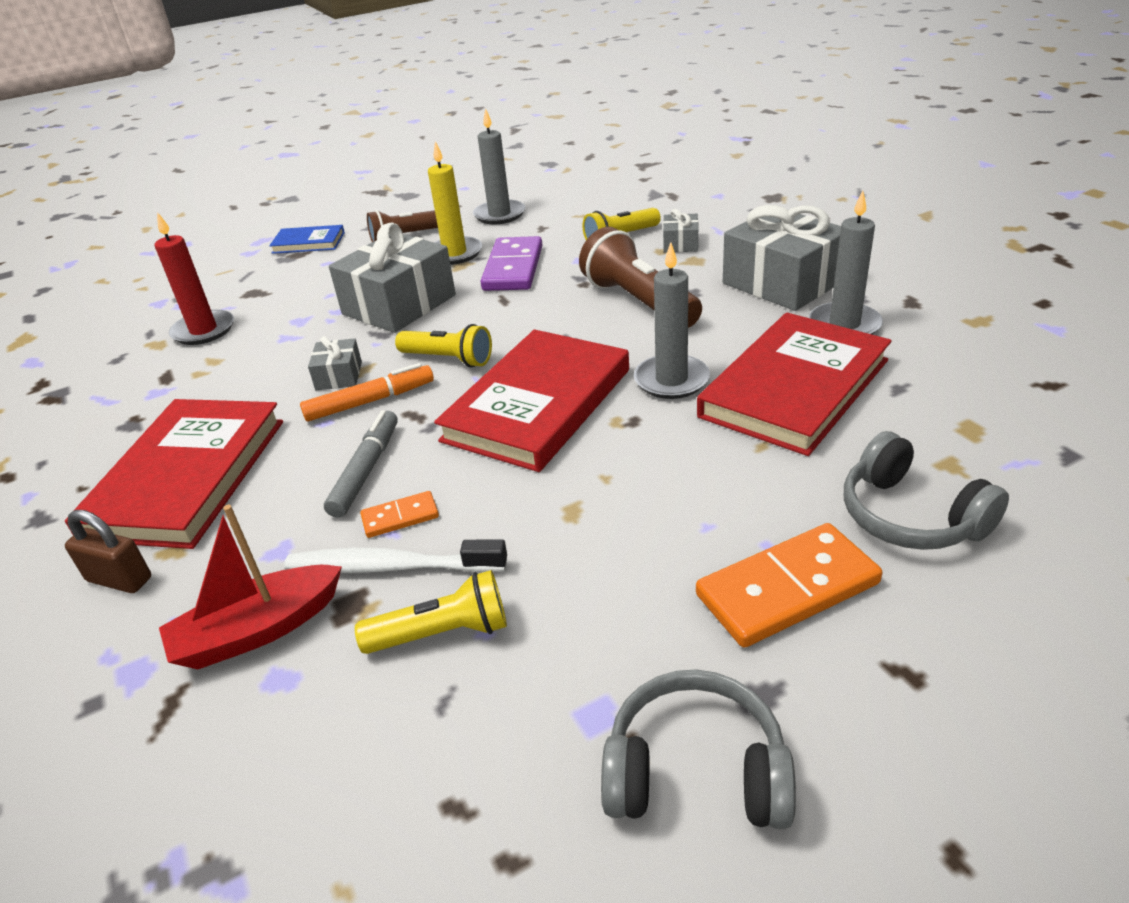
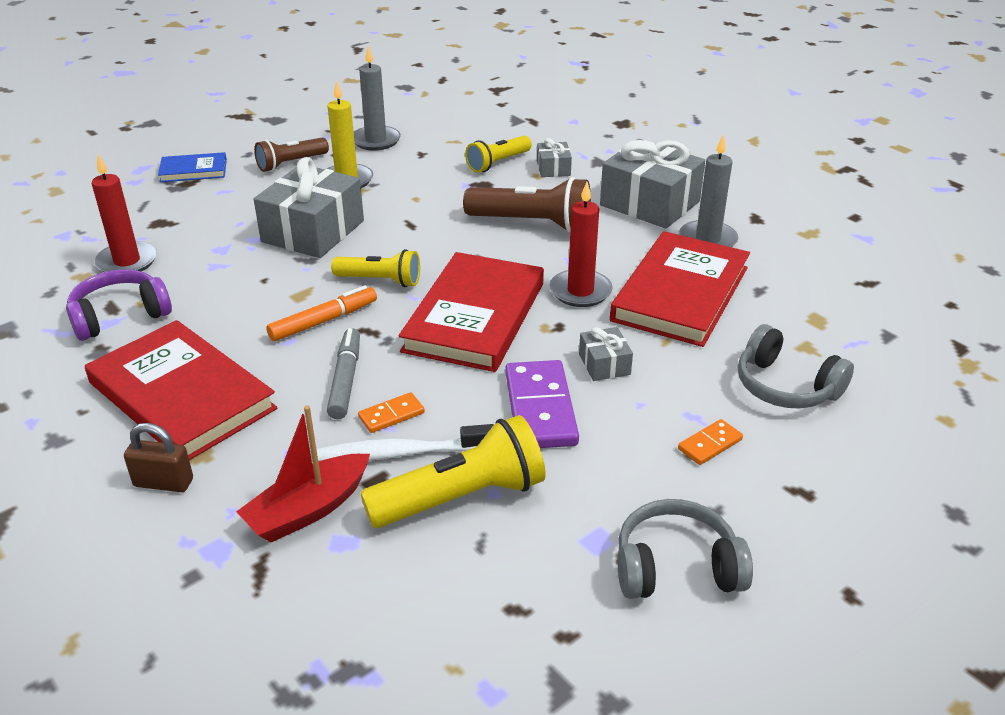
camera: 15 degrees left, 0 degrees up
(169, 386) = (120, 316): none -> purple headphones
(187, 477) = (182, 396): red book -> red book turned 45 degrees counterclockwise
(339, 376) = (284, 299): grey gift -> grey gift (604, 364)
(443, 633) = (461, 497): yellow flashlight -> yellow flashlight, size x1.57
(513, 268) = (409, 194): purple domino -> purple domino (540, 408)
(638, 302) = (532, 223): brown flashlight -> brown flashlight turned 150 degrees clockwise
(671, 380) = (580, 291): grey candle -> red candle
(787, 589) = (710, 444): orange domino -> orange domino, size x0.50

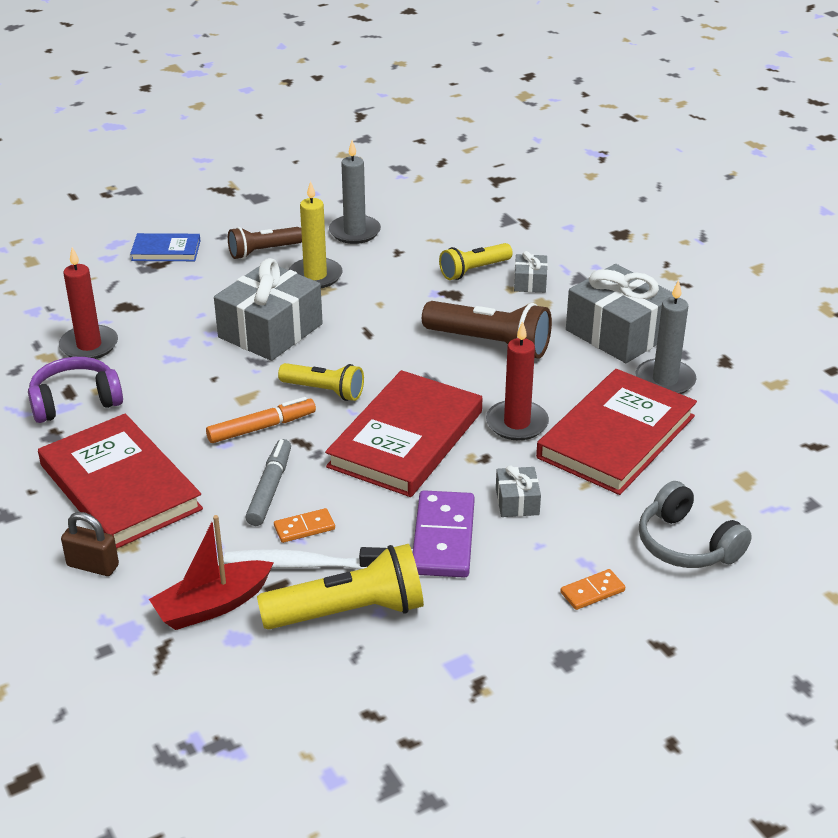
camera: 10 degrees right, 0 degrees up
(676, 568) = (523, 699): grey headphones -> none

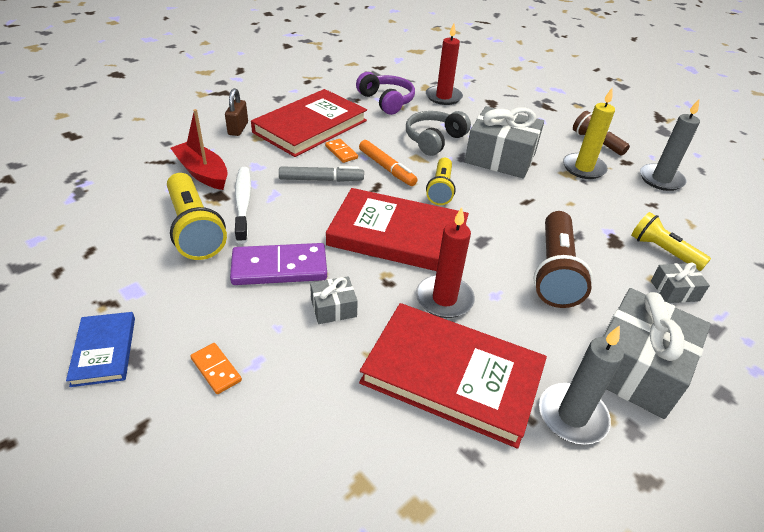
camera: 75 degrees right, 5 degrees up
(166, 251) = (564, 107): blue book -> blue book (104, 351)
(304, 528) = (282, 199): orange domino -> orange domino (341, 152)
(687, 544) = (291, 448): grey headphones -> grey headphones (434, 140)

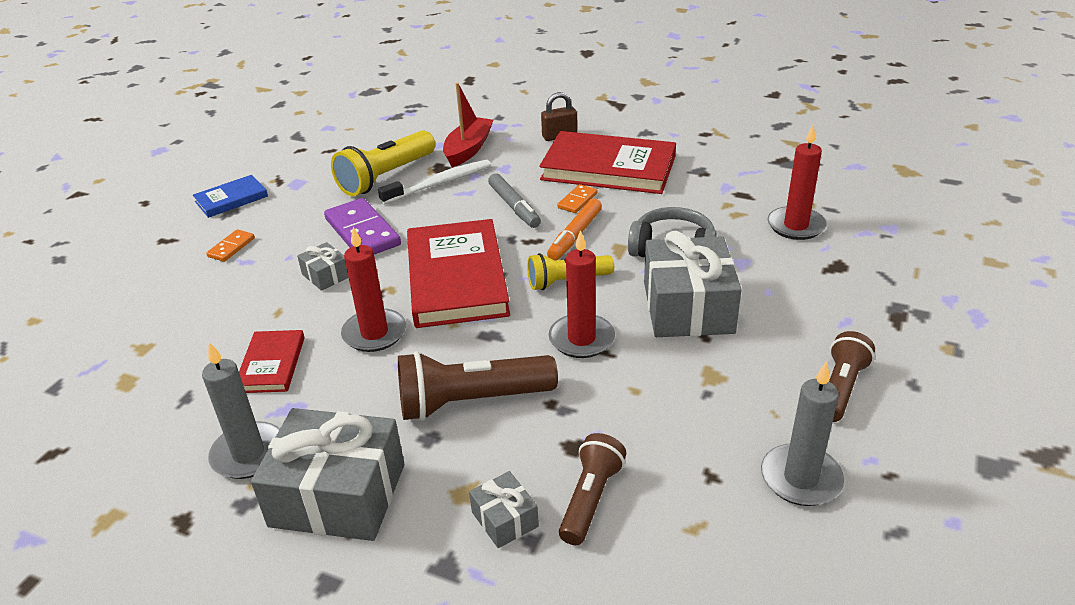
camera: 70 degrees right, 5 degrees down
(386, 101) = (726, 192): purple headphones -> none
(452, 376) = (271, 364): red book -> red book, size x0.50
(509, 205) = (581, 339): none -> red candle
(583, 168) = (743, 387): yellow candle -> none
(662, 251) = (590, 498): yellow flashlight -> brown flashlight

